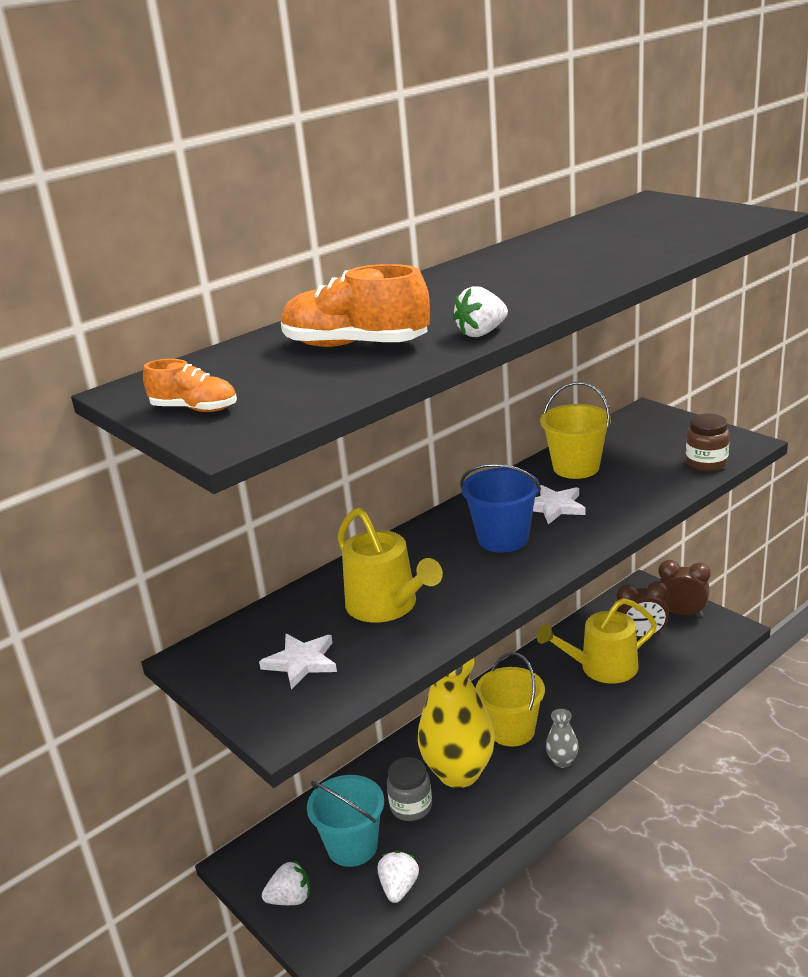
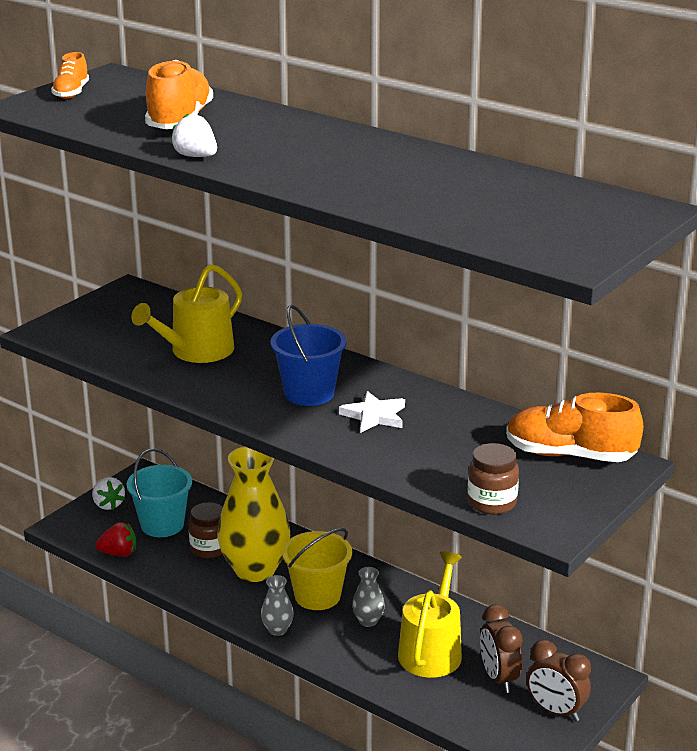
camera: 75 degrees right, 0 degrees up
(301, 662) = (120, 328): white star -> none
(399, 888) = (119, 553): white strawberry -> red strawberry
(411, 807) = (209, 548): grey jar -> brown jar
(556, 701) = (368, 621): none -> grey vase
(576, 467) = (464, 424): yellow bucket -> none
(602, 667) = (432, 650): yellow watering can -> yellow watering can turned 45 degrees clockwise
(631, 430) = (570, 455): none -> orange shoe
(682, 613) = (555, 711): brown clock -> brown clock turned 120 degrees clockwise

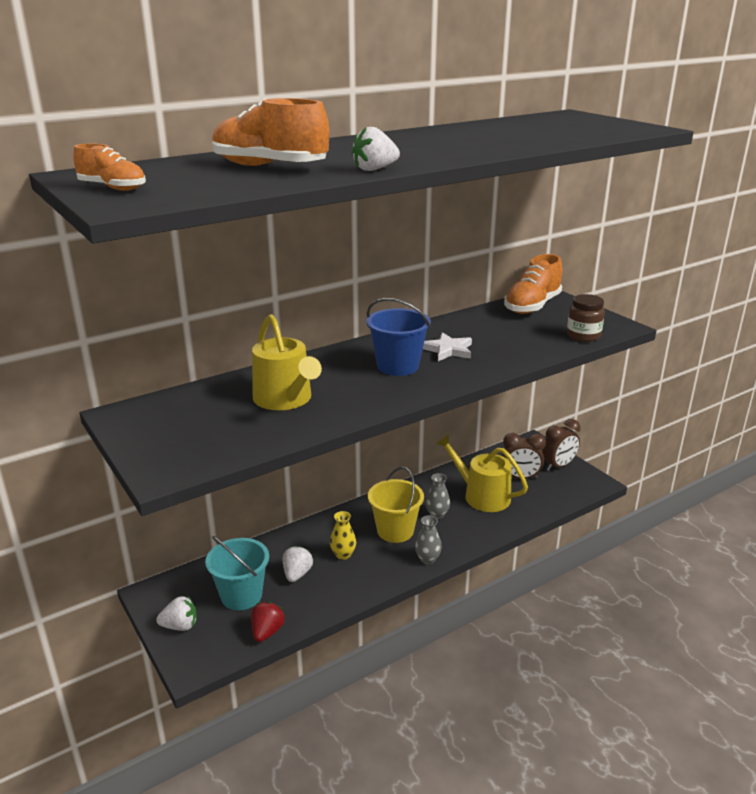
camera: 70 degrees left, 0 degrees up
(209, 548) = (297, 574): brown jar -> white strawberry
(255, 570) = (343, 555): yellow vase -> yellow vase, size x0.43

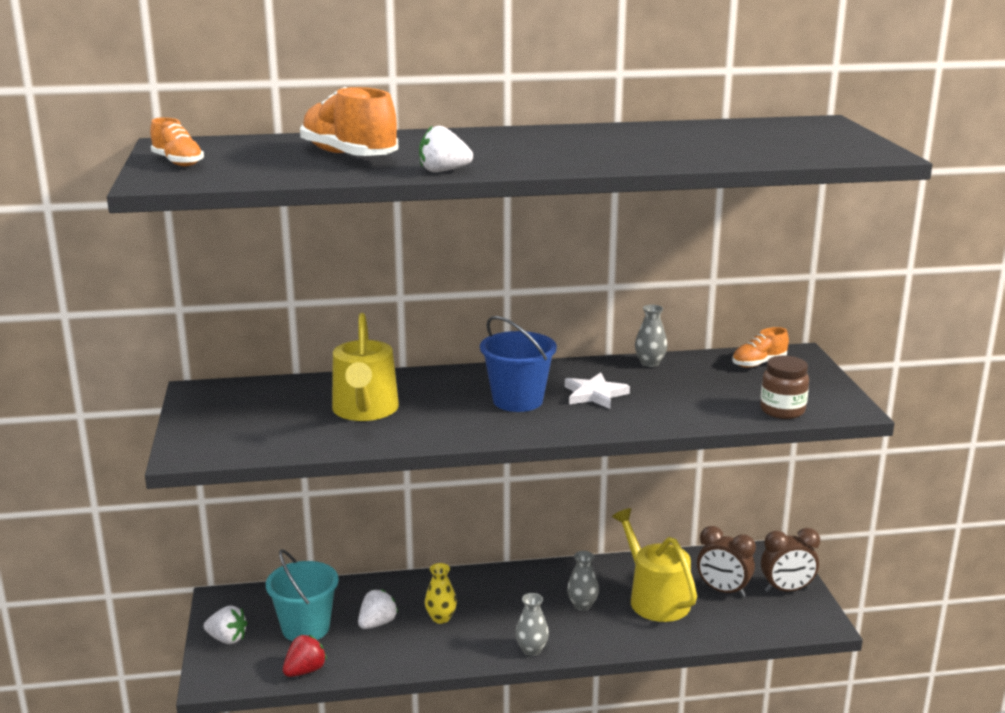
camera: 25 degrees right, 5 degrees down
(395, 531) = (519, 609): yellow bucket -> none
(461, 319) = (650, 363): none -> grey vase
(532, 306) = (758, 363): orange shoe -> orange shoe, size x0.56

